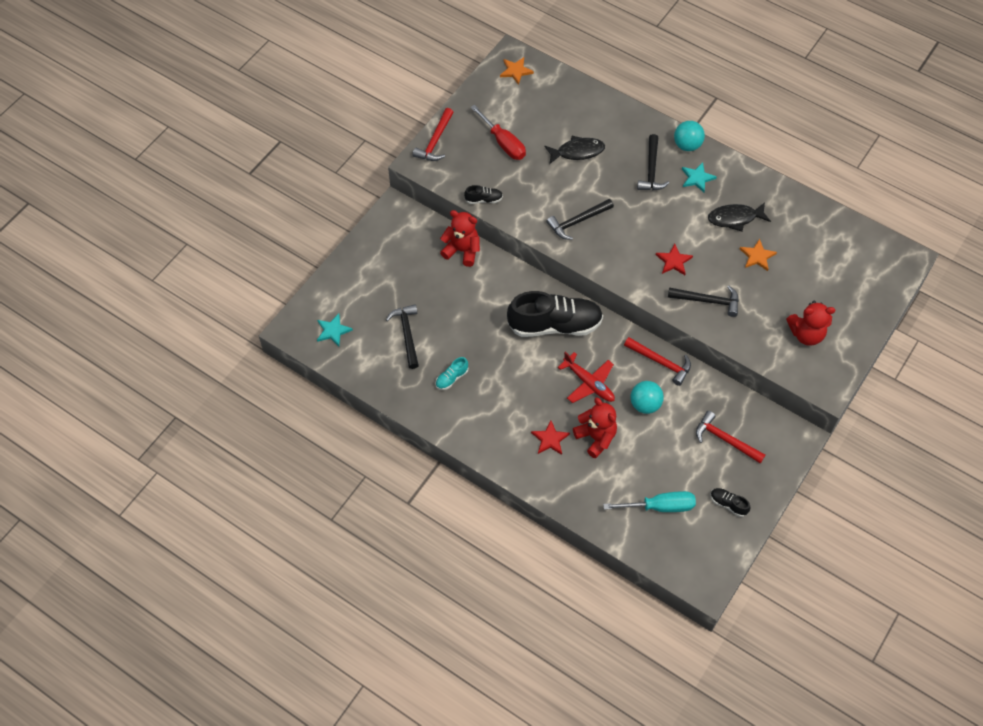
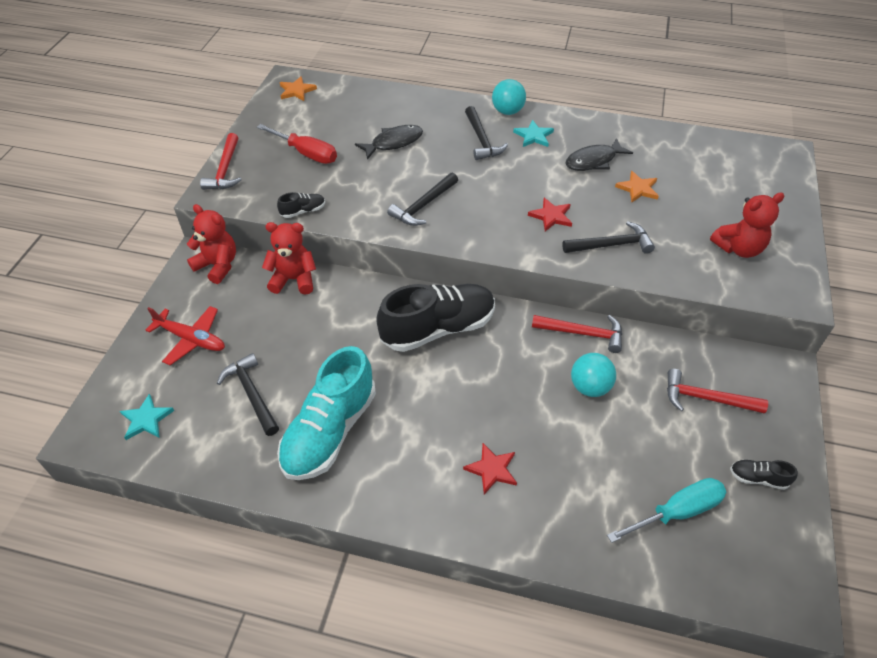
camera: 20 degrees left, 10 degrees down
(452, 378) = (330, 431): turquoise shoe -> turquoise shoe, size x2.43
(588, 383) = (509, 383): red plane -> red plane (191, 339)
(596, 437) = (550, 447): red teddy bear -> red teddy bear (218, 265)

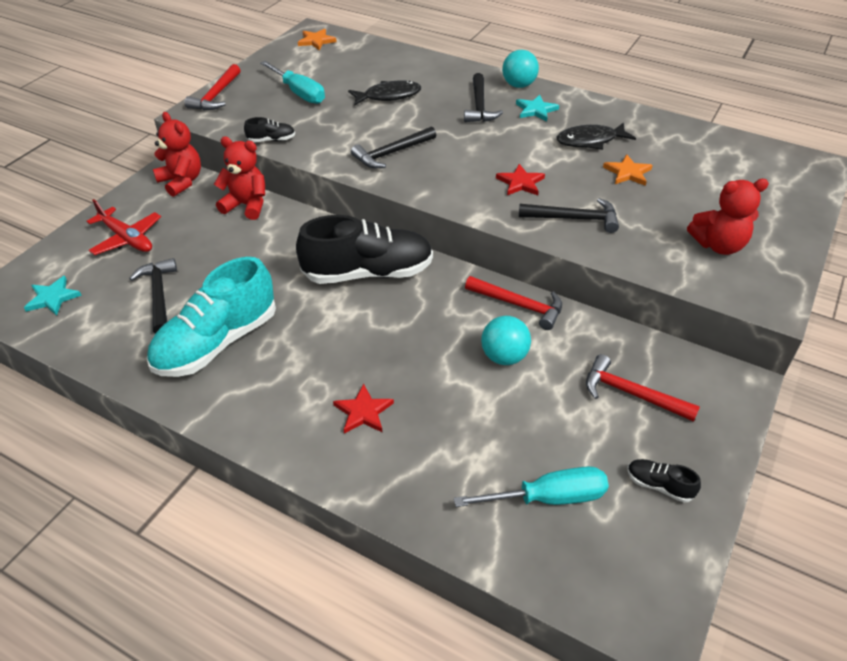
camera: 15 degrees right, 5 degrees down
(306, 153) = (299, 93): red screwdriver -> turquoise screwdriver

